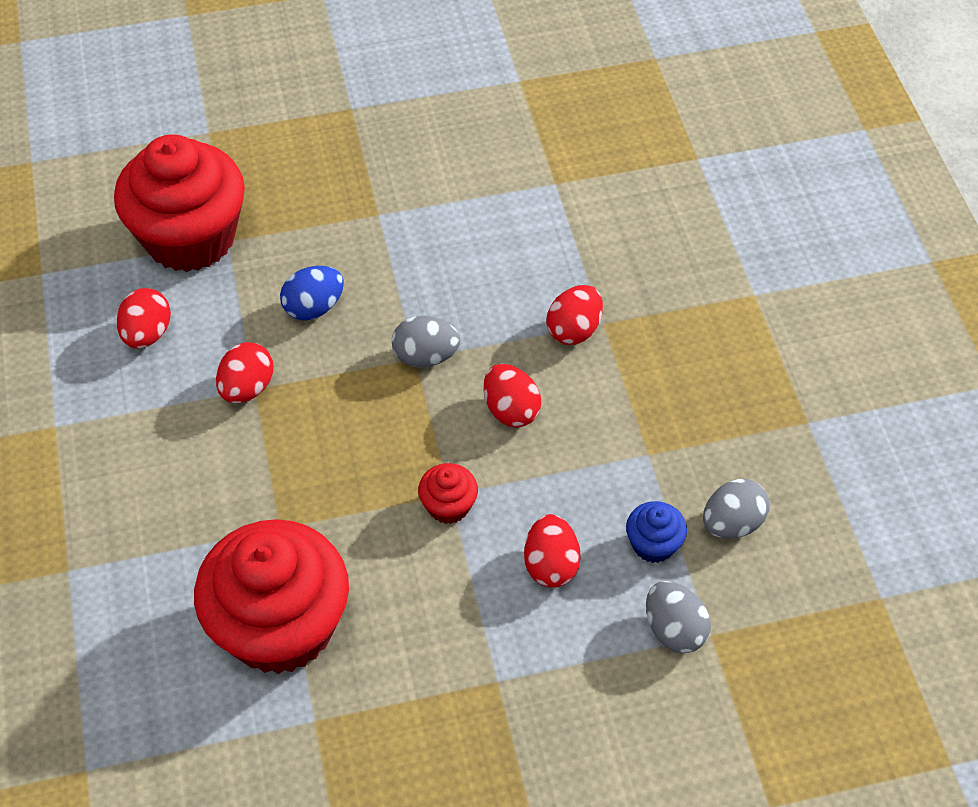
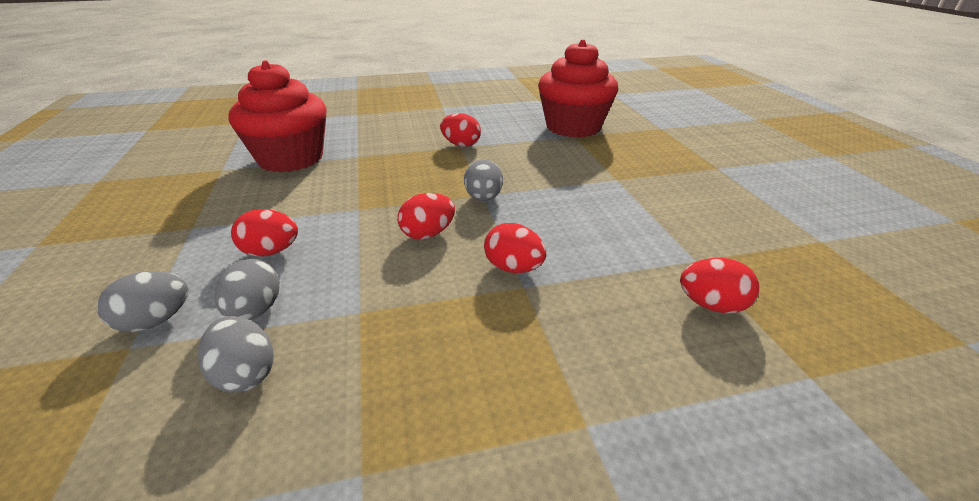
camera: 90 degrees right, 20 degrees down
(147, 334) = (500, 121): red egg -> red egg (711, 305)
(314, 308) = (525, 160): blue egg -> none
(448, 506) = (348, 208): red cupcake -> none
(653, 544) = (255, 311): blue cupcake -> grey egg

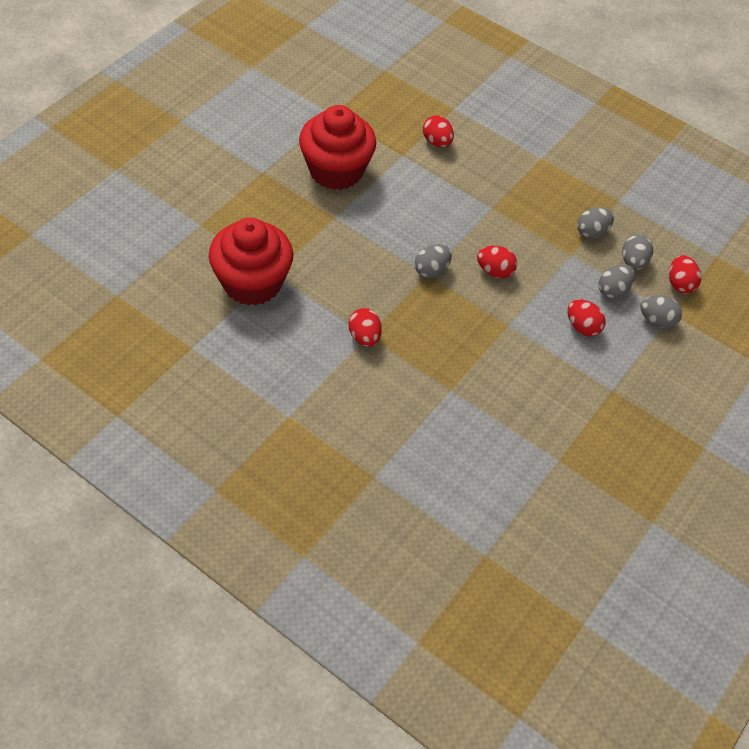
camera: 135 degrees left, 20 degrees up
(291, 158) = (500, 431): red cupcake -> red cupcake (336, 170)
(357, 365) = (592, 232): none -> grey egg
(513, 268) = (483, 218): red egg -> red egg (680, 284)

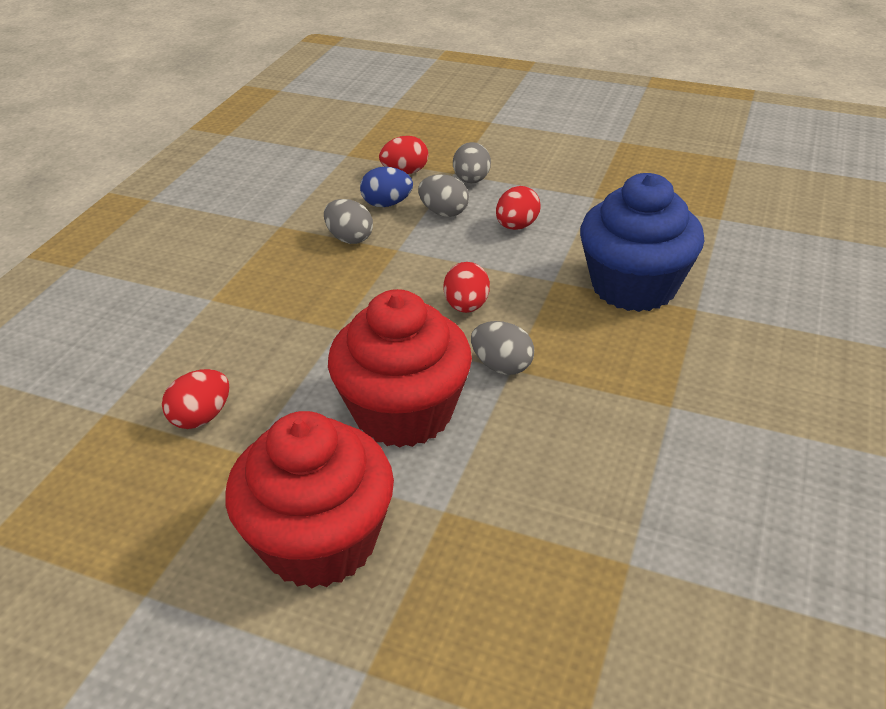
camera: 100 degrees left, 15 degrees down
(252, 283) = (674, 589): red cupcake -> red cupcake (403, 412)
(364, 337) = (678, 408): red egg -> none
(487, 365) = (633, 286): none -> blue cupcake
(633, 262) = (387, 204): grey egg -> blue egg

